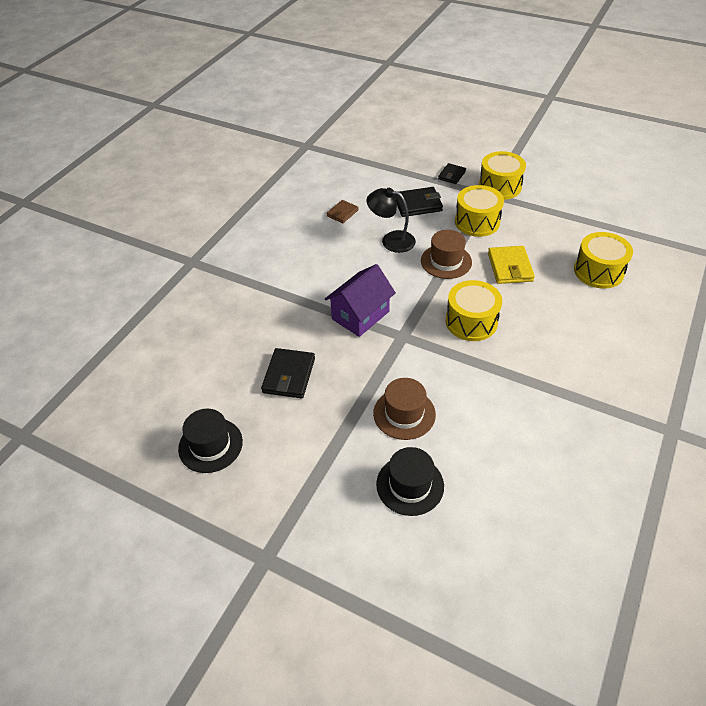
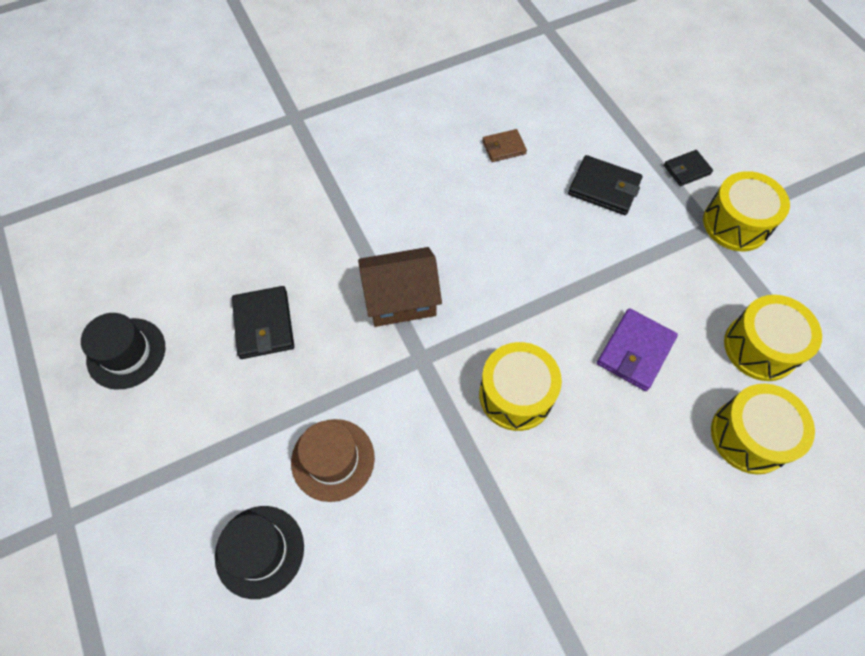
camera: 35 degrees right, 15 degrees up
(289, 375) = (264, 324): black wallet -> black wallet turned 60 degrees counterclockwise
(360, 315) = (401, 299): purple house -> brown house
(391, 240) = (525, 220): black lamp -> none
(446, 261) = (563, 291): brown hat -> none
(477, 222) = (655, 258): yellow drum -> yellow drum (760, 347)
(510, 267) = (635, 351): yellow wallet -> purple wallet

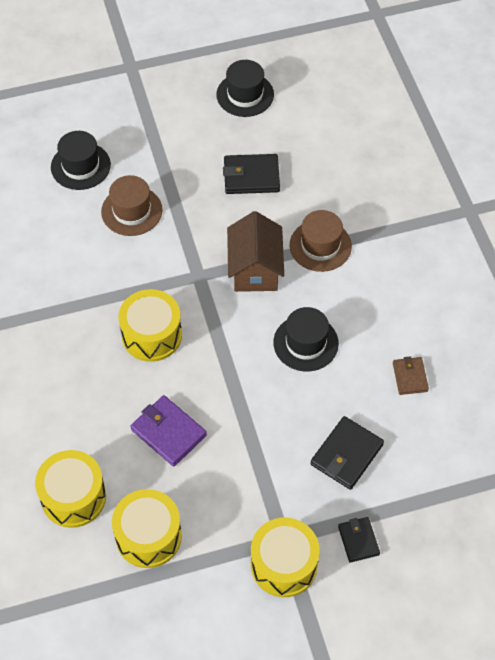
camera: 100 degrees right, 5 degrees down
(358, 240) = (320, 246): none -> brown hat
(487, 237) = (306, 343): none -> black hat

